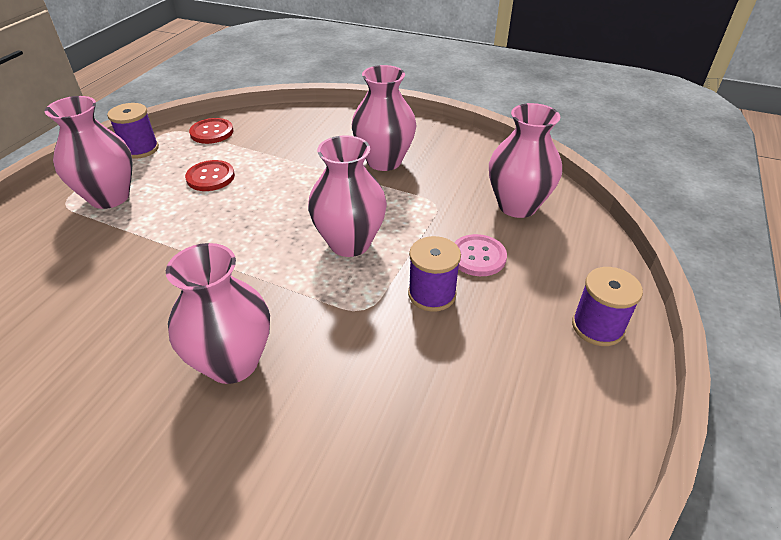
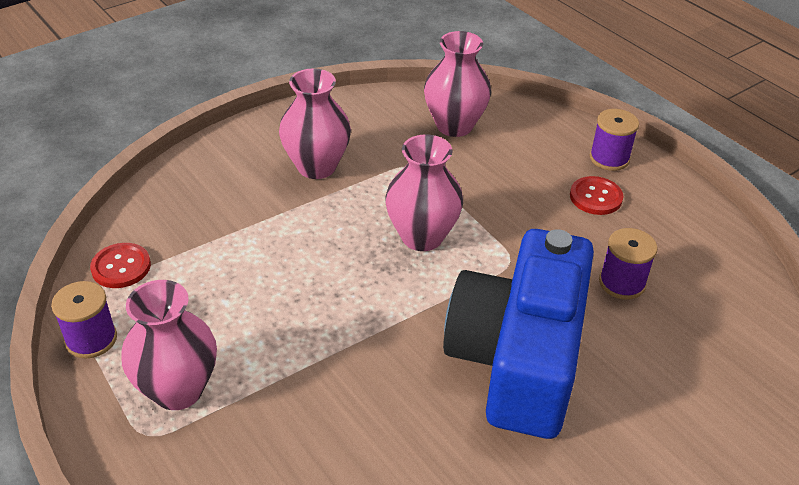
camera: 60 degrees left, 0 degrees up
(210, 177) = (221, 295): red button -> red button (595, 197)
(232, 362) = (518, 358): pink vase -> blue camera
(432, 294) = (521, 218): purple spool -> purple spool (622, 283)
(478, 257) = (498, 175): pink button -> none

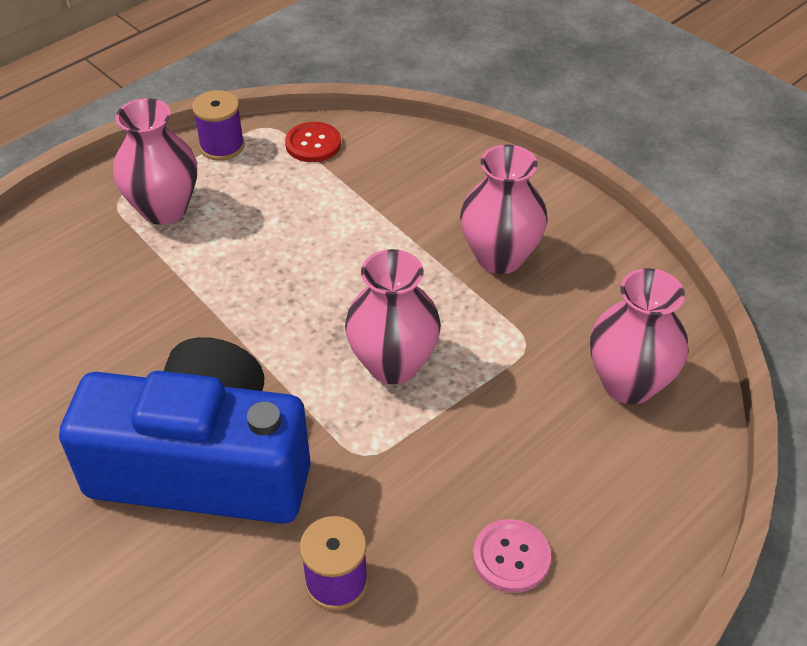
camera: 85 degrees right, 5 degrees up
(595, 197) = (511, 557): red button -> pink button
(609, 158) = (611, 580): purple spool -> none

